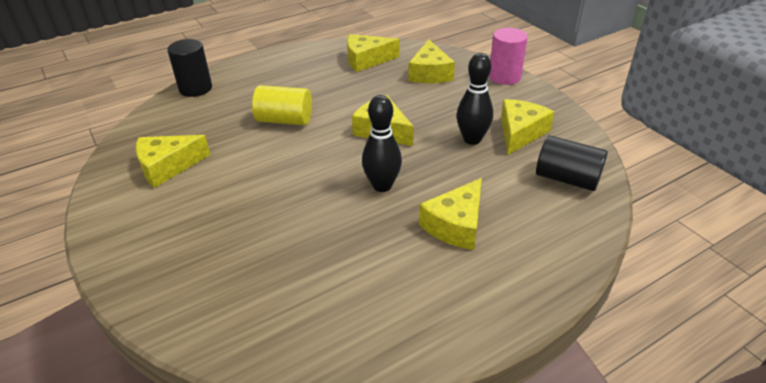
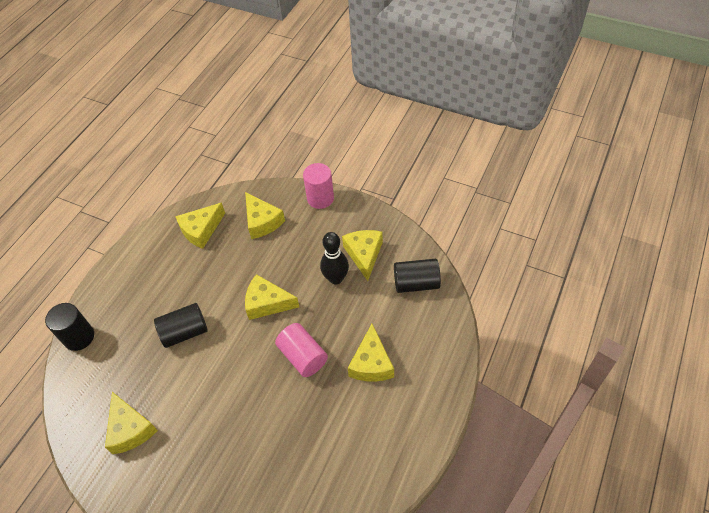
camera: 30 degrees left, 15 degrees up
(168, 166) = (130, 429): yellow cheese -> yellow cheese turned 60 degrees counterclockwise
(285, 120) = (185, 332): yellow cylinder -> black cylinder
(382, 186) = (303, 356): black bowling pin -> pink cylinder

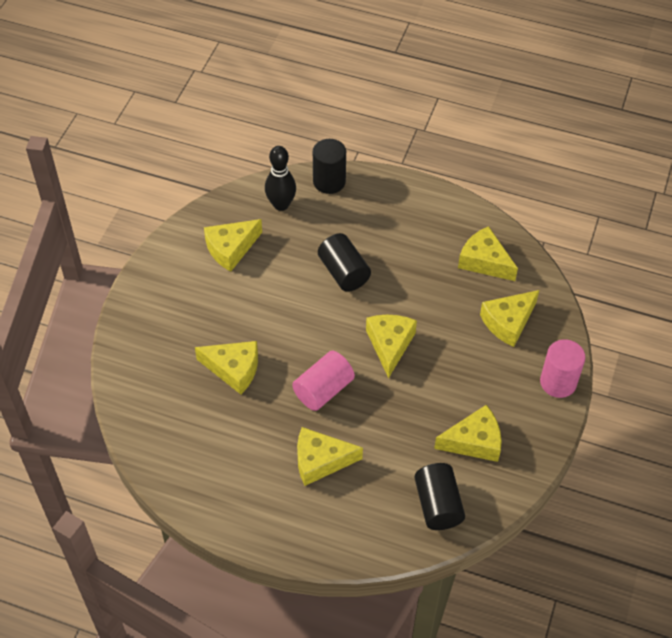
camera: 80 degrees right, 0 degrees up
(269, 431) = (234, 369): none -> yellow cheese
(336, 278) = (433, 413): black bowling pin -> black bowling pin (281, 205)

